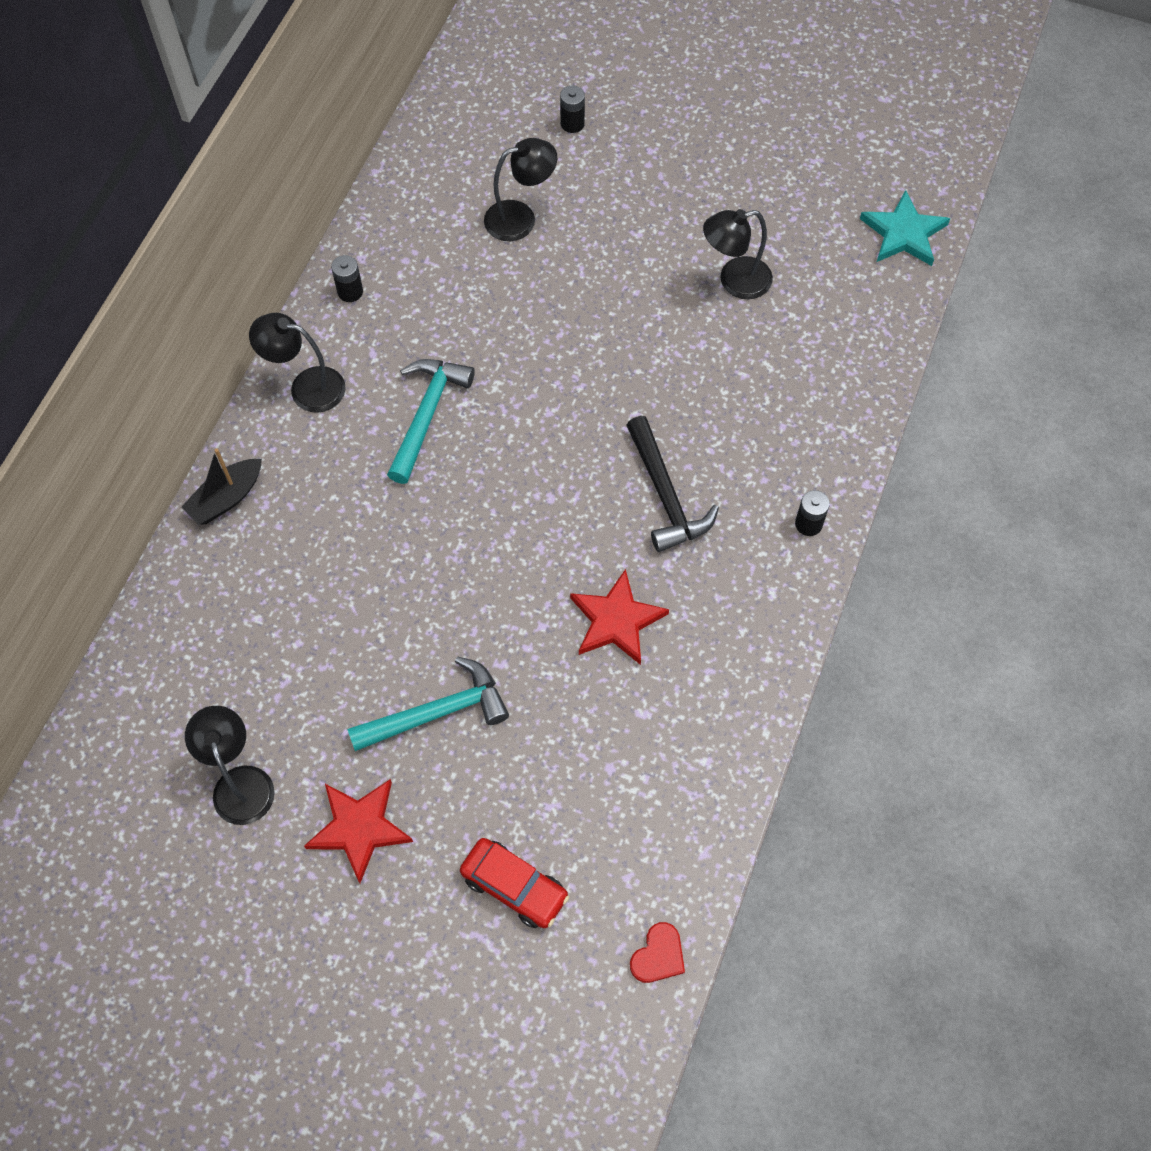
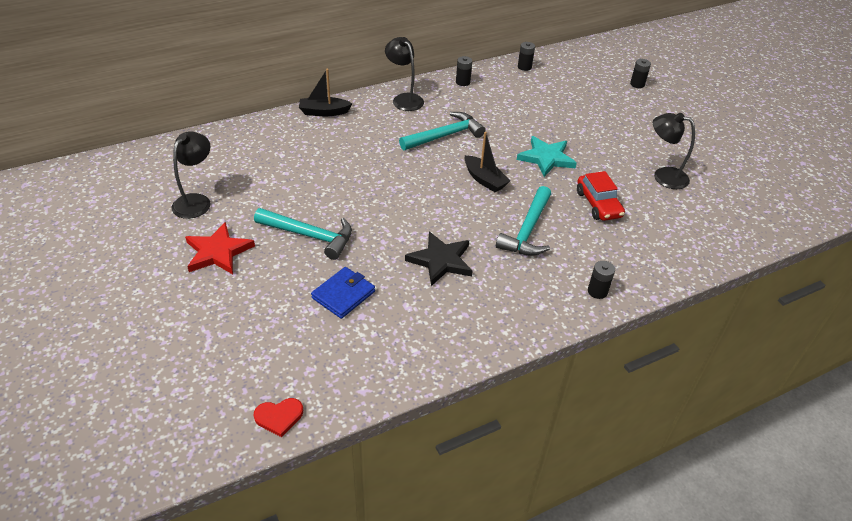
camera: 40 degrees right, 20 degrees down
(401, 196) = (524, 67): none -> black battery
(514, 886) = (251, 327): red car -> red car (598, 204)
(520, 218) = (573, 100): black lamp -> none
(546, 453) = (484, 180): none -> black boat
(563, 758) = (343, 295): none -> blue wallet
(616, 620) = (440, 261): red star -> black star
(665, 495) = (527, 230): black hammer -> turquoise hammer
(903, 233) = (791, 211): turquoise star -> turquoise star (546, 158)

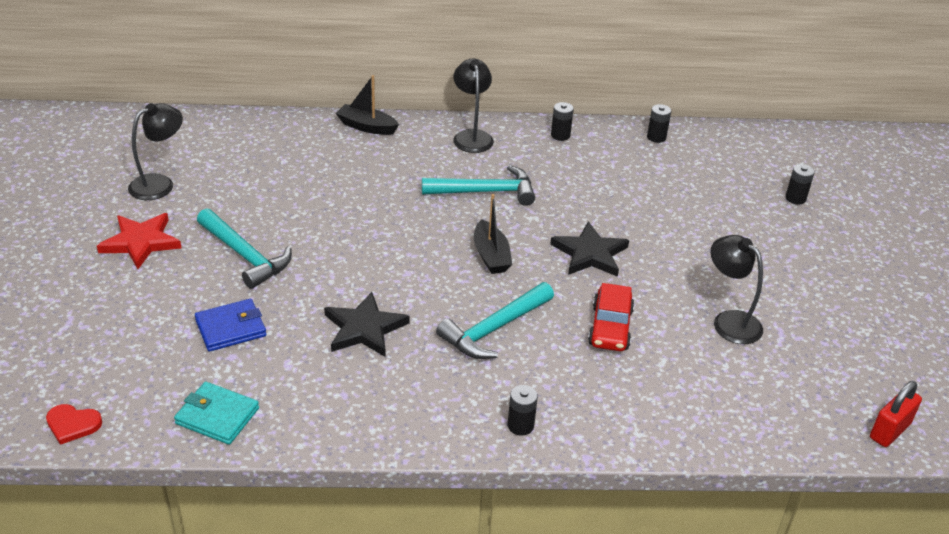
camera: 25 degrees right, 5 degrees down
(387, 365) = (217, 416): none -> turquoise wallet
(546, 158) = (590, 254): turquoise star -> black star
(801, 214) = (889, 431): none -> red padlock

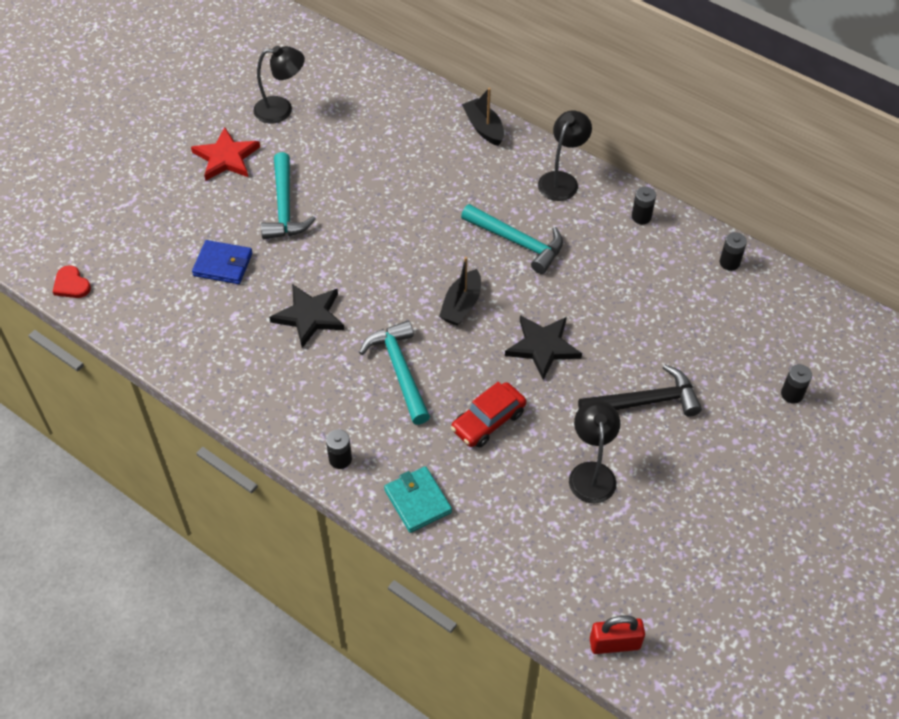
camera: 40 degrees right, 15 degrees up
(217, 416) = (157, 330): turquoise wallet -> turquoise wallet (417, 501)
(494, 329) = (400, 370): turquoise hammer -> turquoise hammer turned 75 degrees clockwise
(708, 253) = (645, 402): none -> black hammer

